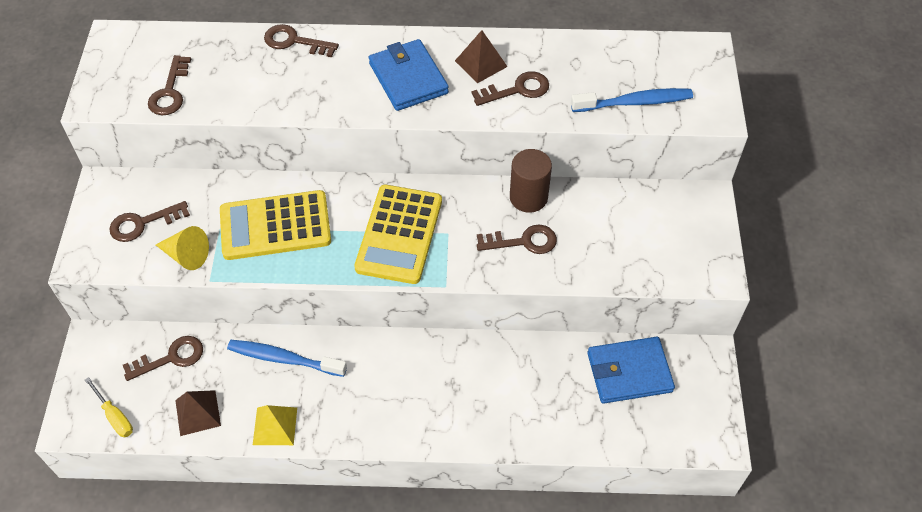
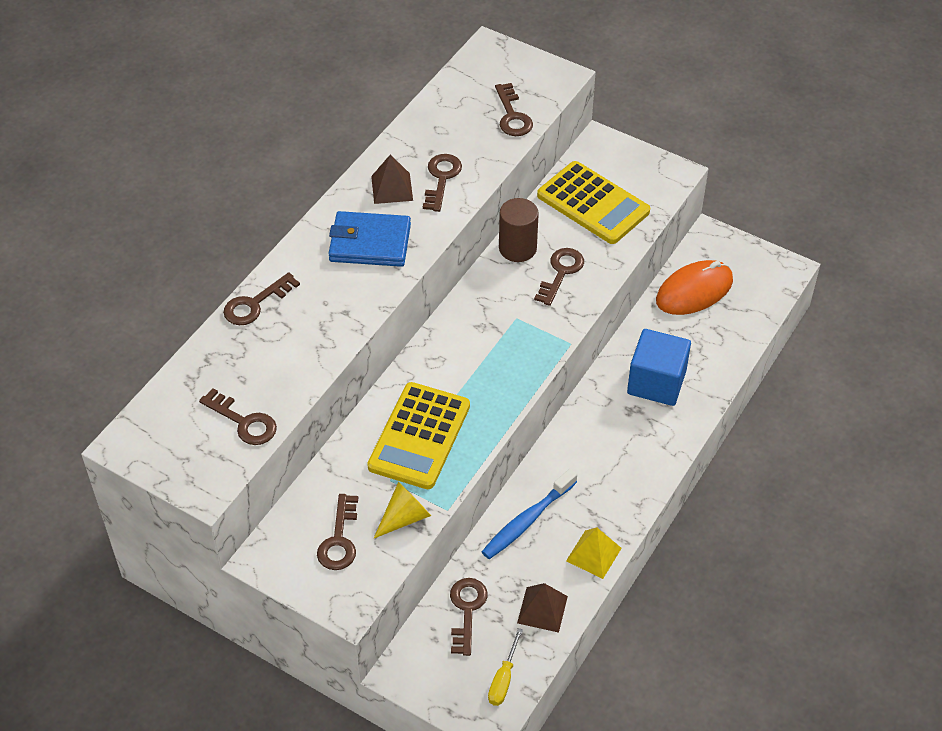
camera: 60 degrees left, 5 degrees down
(115, 416) = (503, 679): yellow screwdriver -> yellow screwdriver turned 120 degrees clockwise
(399, 234) = (494, 351): yellow calculator -> yellow calculator (593, 203)
(497, 389) = (656, 382): none -> blue cube
(629, 372) = (694, 291): blue wallet -> orange mouse
(634, 102) = (512, 115): blue toothbrush -> brown key

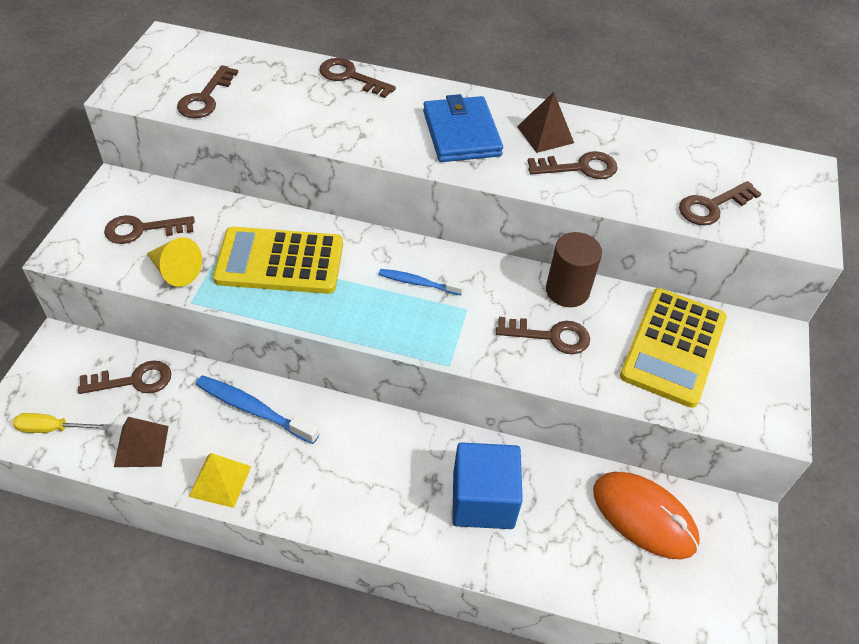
camera: 70 degrees right, 0 degrees up
(477, 343) = (418, 283): none -> blue toothbrush

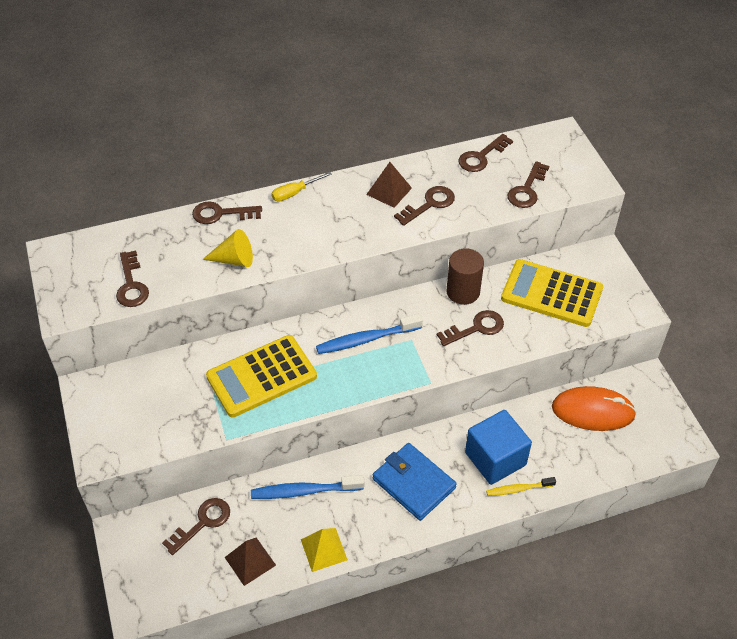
camera: 30 degrees left, 0 degrees up
(52, 429) = (176, 589): yellow screwdriver -> yellow screwdriver (295, 193)
(142, 230) = (141, 409): brown key -> brown key (481, 156)
(175, 271) = (195, 424): yellow cone -> yellow cone (234, 259)
(418, 283) = (366, 339): blue toothbrush -> blue toothbrush, size x1.61
(461, 133) = (335, 218): blue wallet -> blue wallet (414, 483)
(482, 551) = (518, 489): none -> yellow toothbrush
(673, 347) = (551, 294): yellow calculator -> yellow calculator turned 120 degrees clockwise

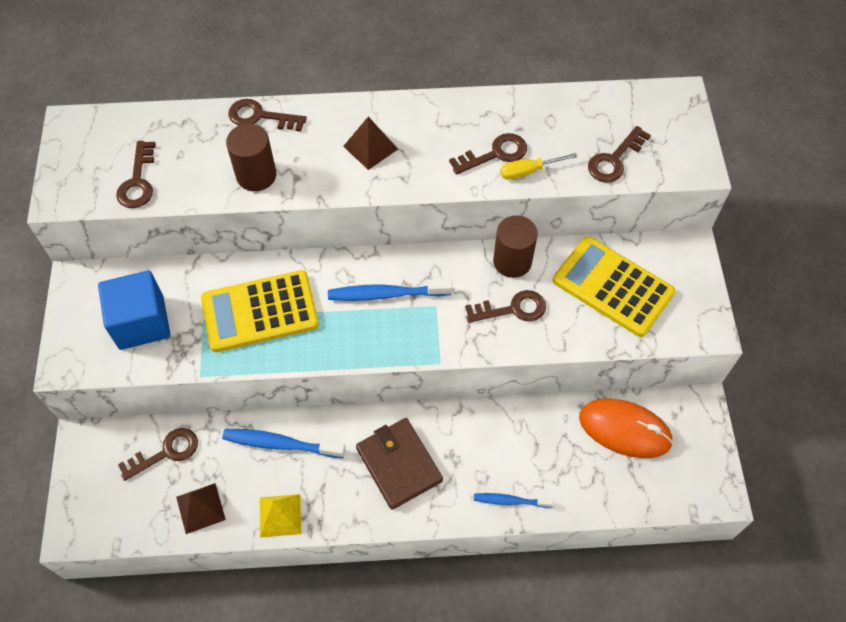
camera: 15 degrees right, 10 degrees up
(234, 259) = (256, 175): yellow cone -> brown cylinder
(295, 193) = (349, 108): yellow screwdriver -> yellow screwdriver (528, 171)
(389, 191) = (454, 128): brown pyramid -> brown pyramid (370, 147)
(414, 483) = (399, 464): blue wallet -> brown wallet
(481, 156) = (576, 106): brown key -> none
(495, 459) = (497, 458): blue cube -> blue cube (141, 322)
(518, 489) = (510, 501): yellow toothbrush -> blue toothbrush

